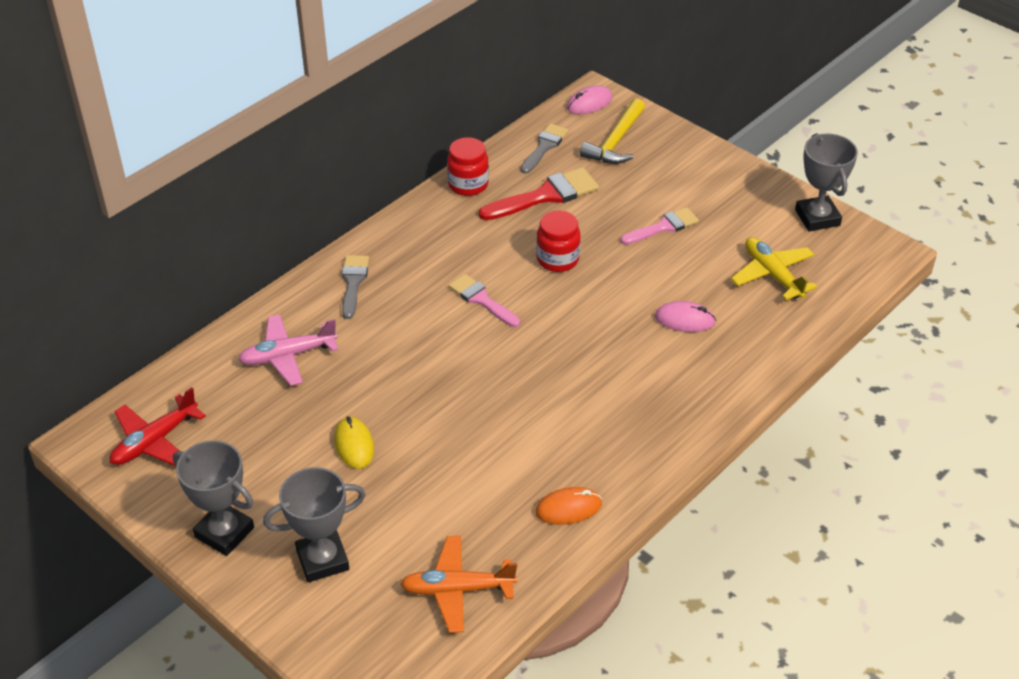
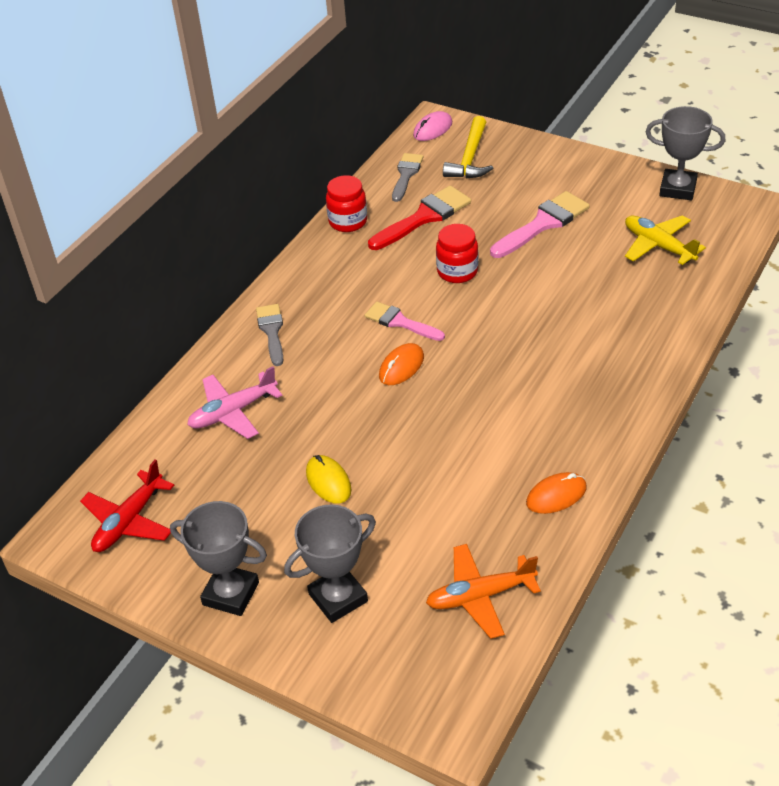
camera: 10 degrees left, 0 degrees up
(466, 345) = (401, 367): none -> orange mouse
(663, 227) = (543, 224): pink brush -> pink brush, size x1.52
(685, 320) = (595, 301): pink mouse -> none
(817, 218) = (677, 189): grey trophy -> grey trophy turned 45 degrees counterclockwise

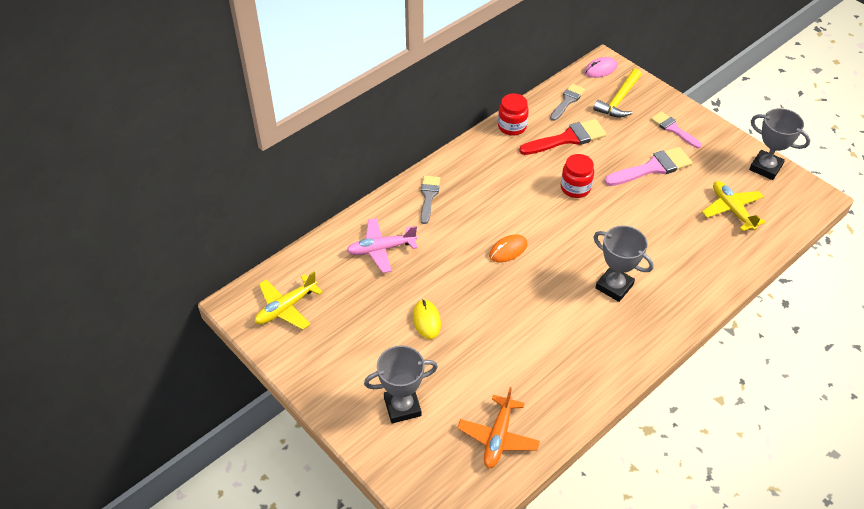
camera: 15 degrees right, 5 degrees up
(129, 521) = (286, 307): red plane -> yellow plane
(231, 593) = (333, 380): grey trophy -> grey trophy (614, 286)
(400, 322) = (520, 215): pink brush -> pink brush (673, 129)
(480, 596) = (498, 437): orange plane -> orange plane turned 75 degrees counterclockwise
(556, 495) = (579, 380): orange mouse -> none

